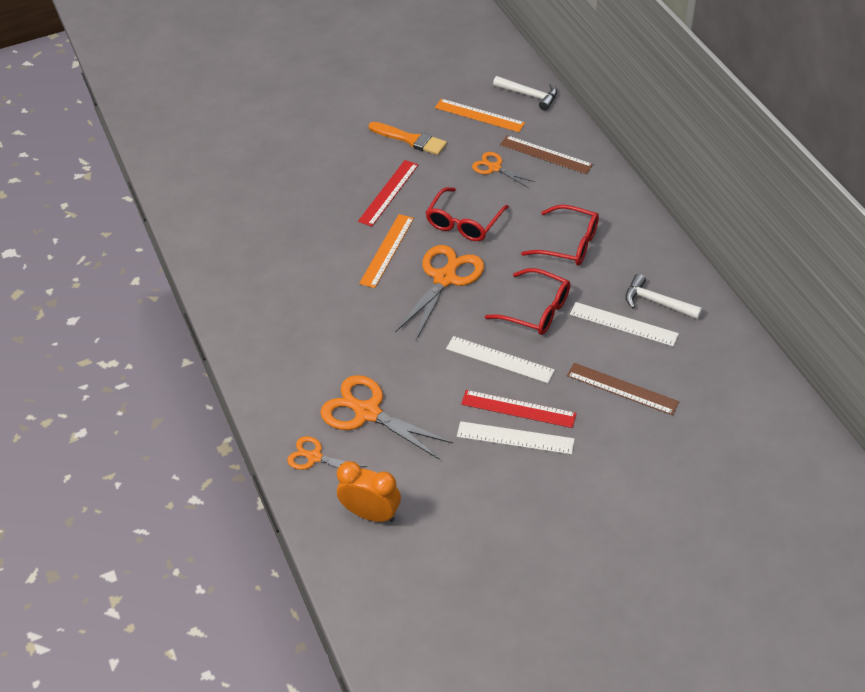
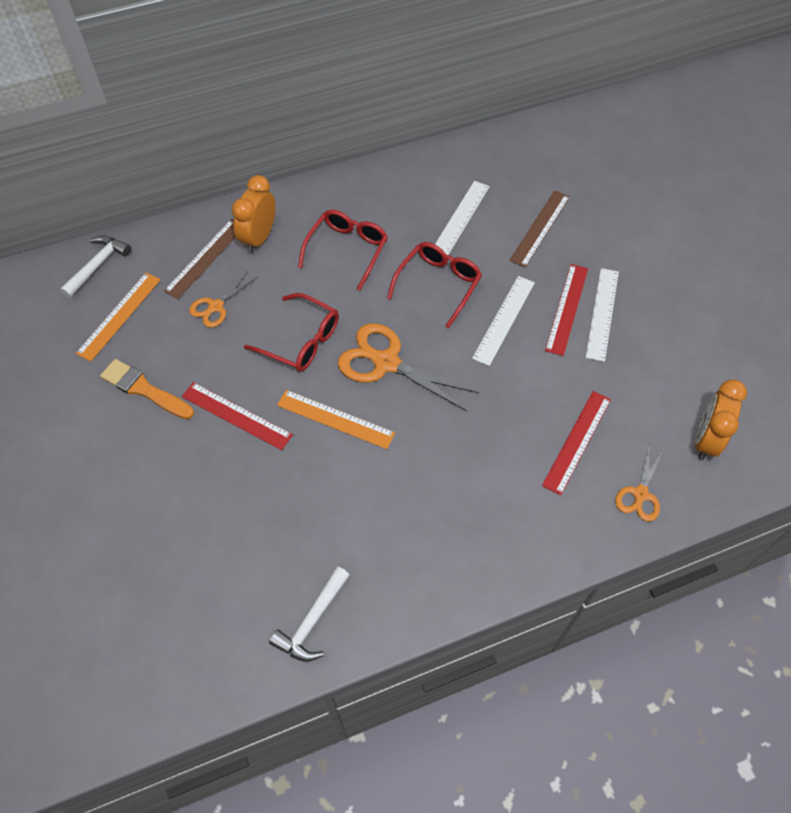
camera: 90 degrees left, 10 degrees up
(367, 412) = (577, 441): orange scissors -> red ruler
(410, 139) = (144, 389): orange brush -> orange brush turned 90 degrees counterclockwise
(574, 185) = (259, 238): none -> orange clock
(657, 302) = (434, 191): white hammer -> white hammer (312, 621)

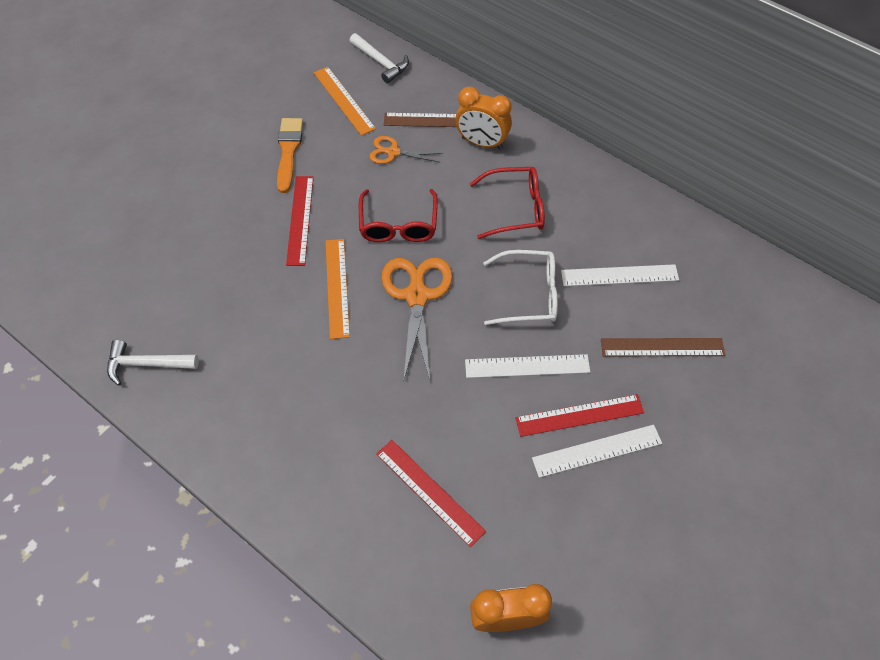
camera: 60 degrees right, 0 degrees up
(98, 265) = (380, 62): white hammer -> white hammer turned 45 degrees clockwise
(119, 316) = (344, 100): orange ruler -> orange ruler turned 60 degrees clockwise
(259, 238) = (482, 143): orange clock -> orange clock turned 150 degrees counterclockwise
(438, 284) = (529, 294): red glasses -> white glasses
(577, 441) = (429, 492): red ruler -> red ruler turned 45 degrees clockwise
(640, 494) = (404, 576): orange scissors -> none

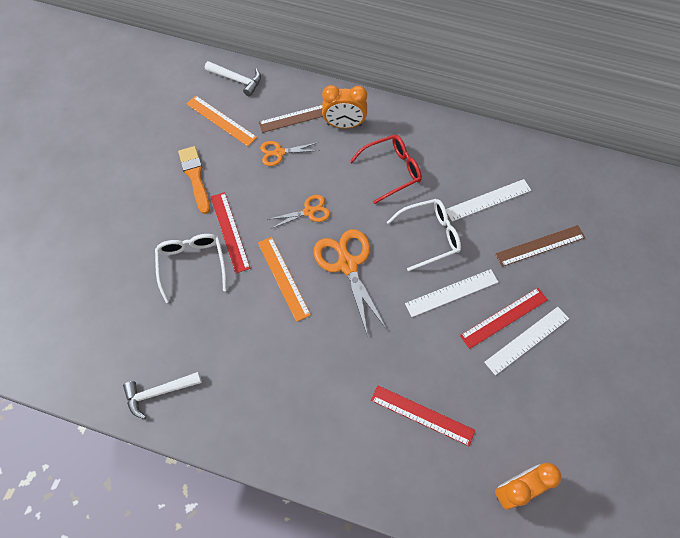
camera: 20 degrees left, 5 degrees up
(243, 242) = (192, 264): none -> white glasses
(398, 225) = (309, 211): red glasses -> orange scissors

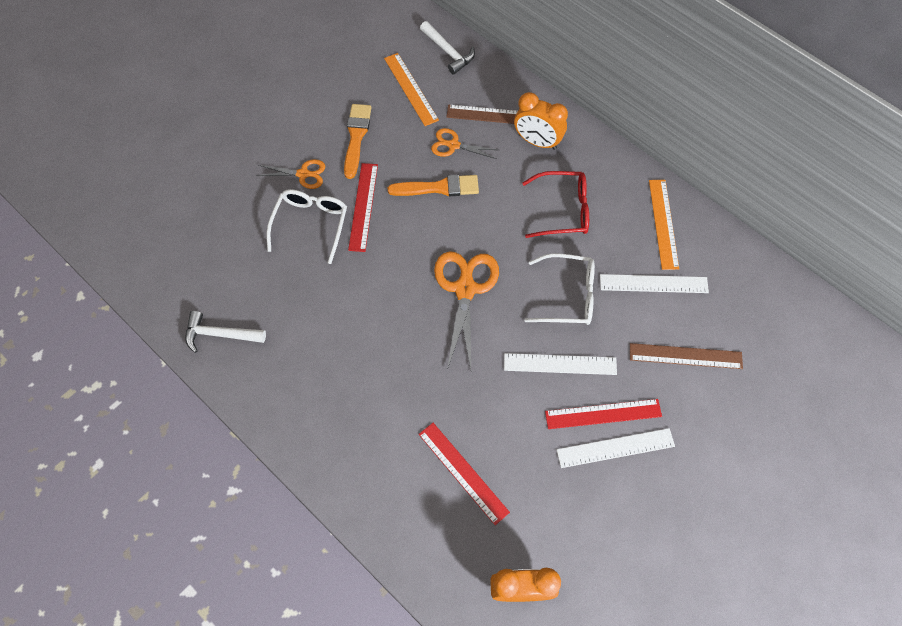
camera: 25 degrees right, 0 degrees up
(283, 278) = (393, 275): orange ruler -> orange ruler (663, 223)
(284, 191) = (439, 188): none -> orange brush
(309, 211) = (453, 218): orange scissors -> orange scissors (303, 174)

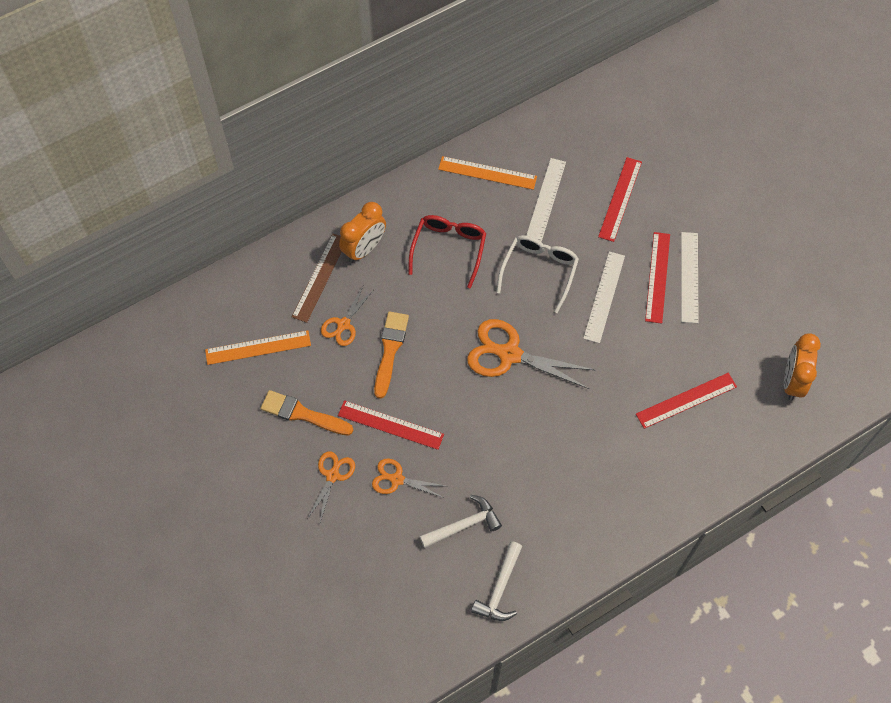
camera: 75 degrees left, 0 degrees up
(311, 224) = (397, 479): white glasses -> orange scissors
(448, 52) = (222, 300): white hammer -> white hammer (464, 525)
(685, 356) = (620, 199): brown ruler -> red ruler

